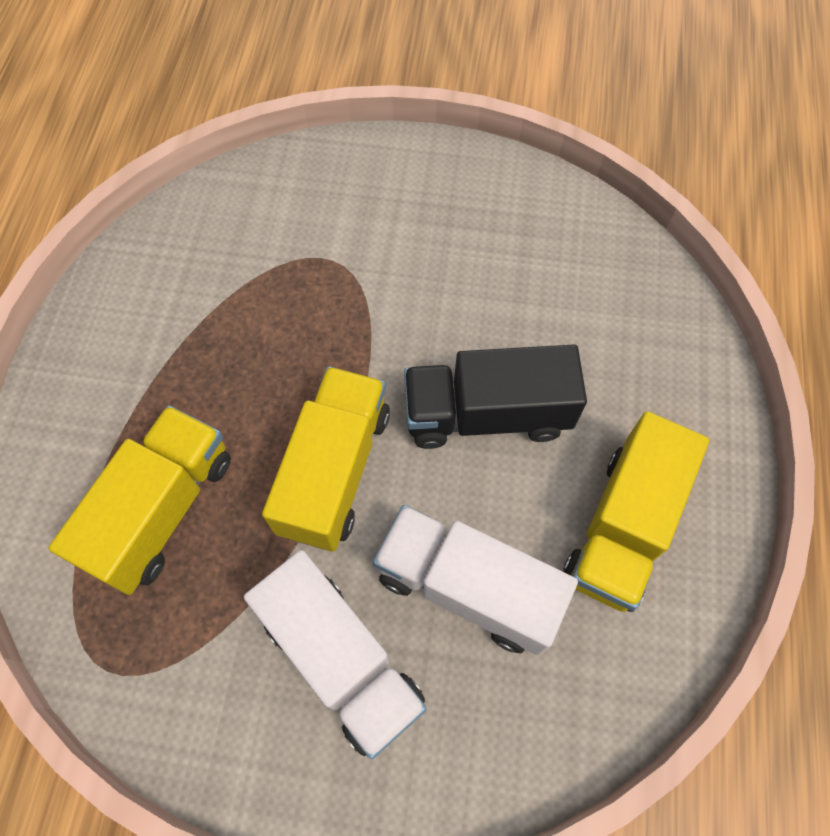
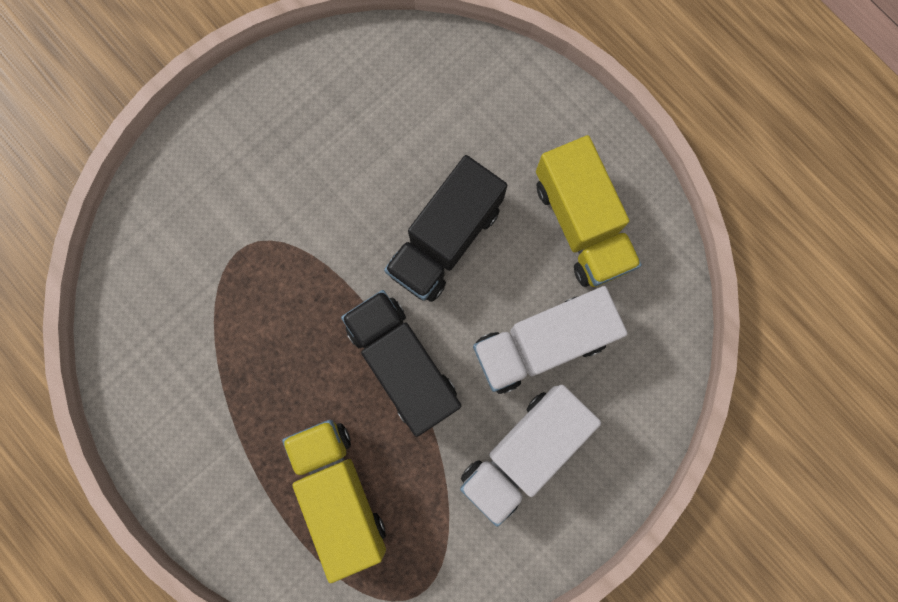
camera: 50 degrees left, 15 degrees up
(334, 471) = (403, 364): yellow truck -> black truck
(341, 660) = (523, 452): white truck -> white truck turned 135 degrees clockwise

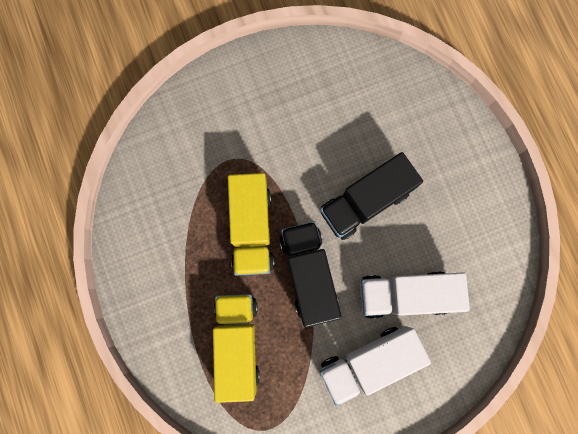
camera: 20 degrees right, 0 degrees up
(581, 224) = (460, 223): yellow truck -> yellow truck (251, 228)

